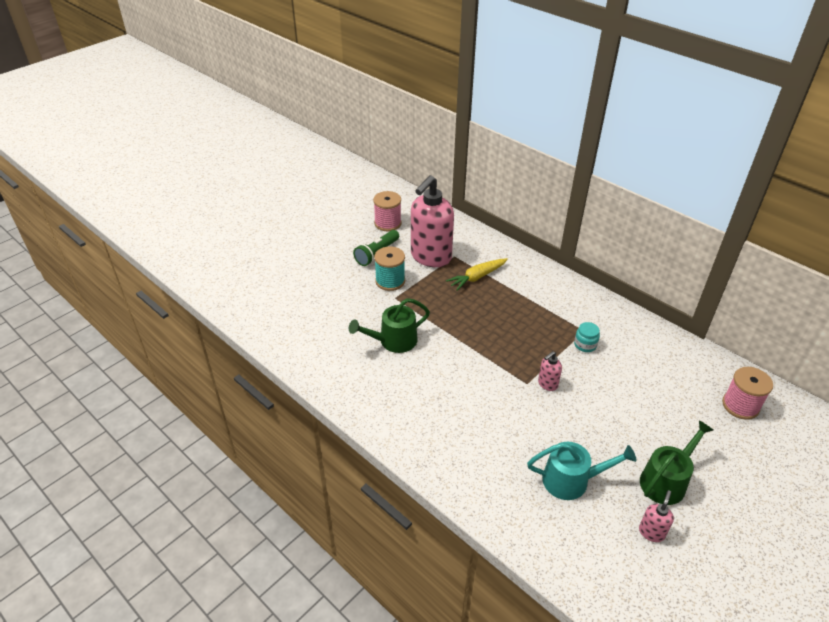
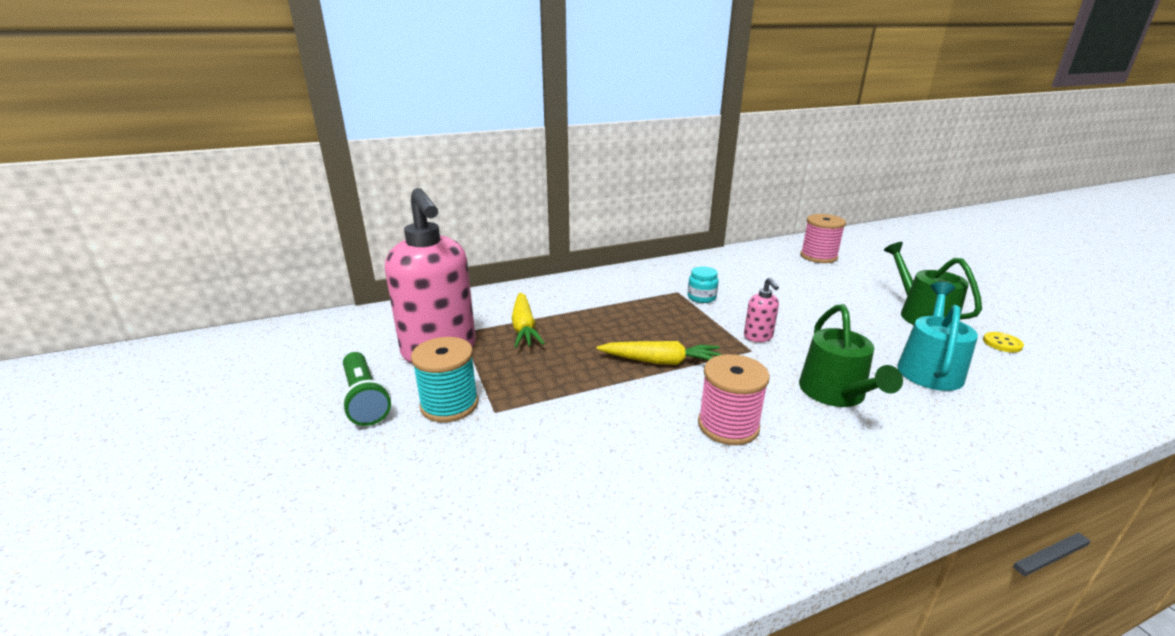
camera: 65 degrees left, 15 degrees down
(387, 223) = (307, 367): pink spool -> pink spool (728, 425)
(393, 341) = (599, 443): green watering can -> green watering can (835, 393)
(482, 344) = (661, 361): none -> yellow carrot
(651, 532) = (1002, 343): pink soap dispenser -> yellow button

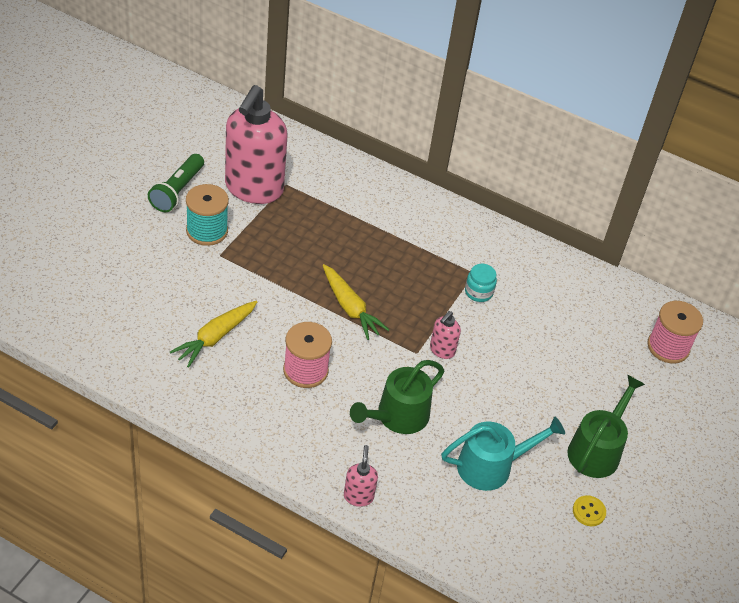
camera: 45 degrees right, 20 degrees up
(524, 328) = (323, 213): yellow carrot -> yellow carrot (215, 337)
(960, 471) = (358, 496): none -> pink soap dispenser

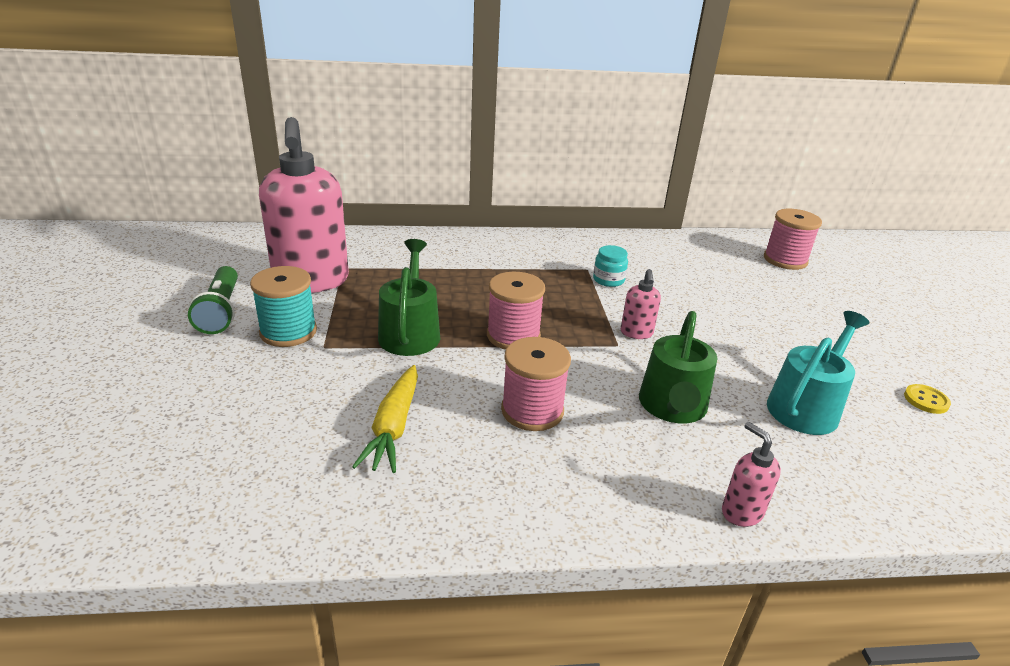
camera: 30 degrees left, 15 degrees down
(350, 308) = (513, 336): yellow carrot -> pink spool
(597, 450) = (854, 349): green watering can -> green watering can (410, 332)

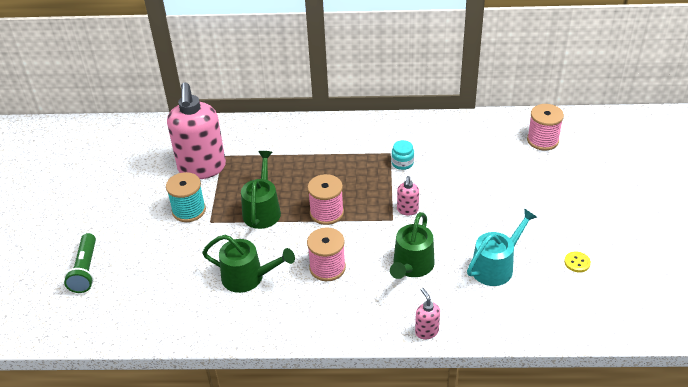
camera: 10 degrees right, 10 degrees up
(221, 311) = (148, 194): green flashlight -> green flashlight (85, 270)
(394, 427) = (248, 277): yellow carrot -> green watering can

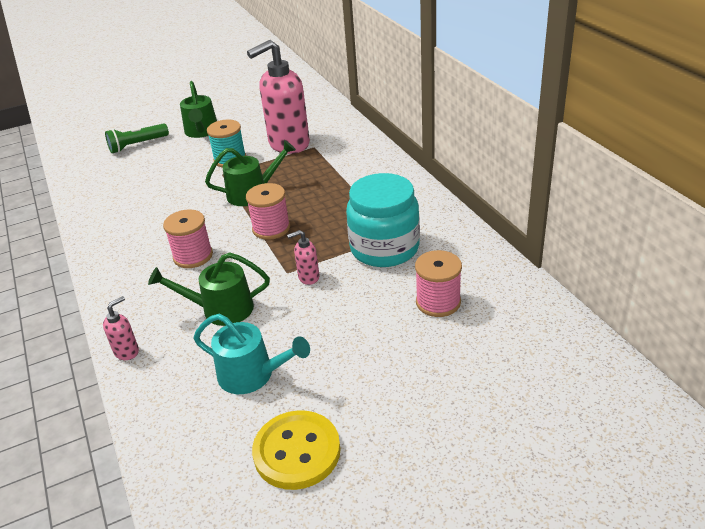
camera: 65 degrees right, 5 degrees down
(248, 277) = (160, 218): green watering can -> green watering can (201, 131)
(402, 163) = (384, 248): turquoise jar -> turquoise jar, size x2.49
(542, 140) = (527, 346): pink spool -> pink spool (438, 302)
(577, 262) = (297, 451): yellow button -> yellow button, size x2.31

